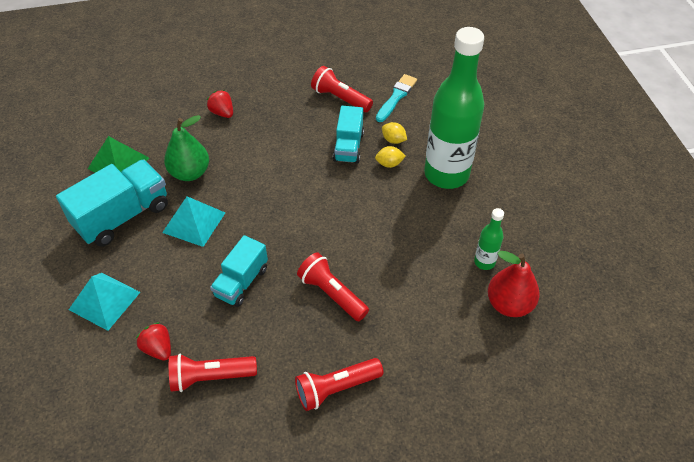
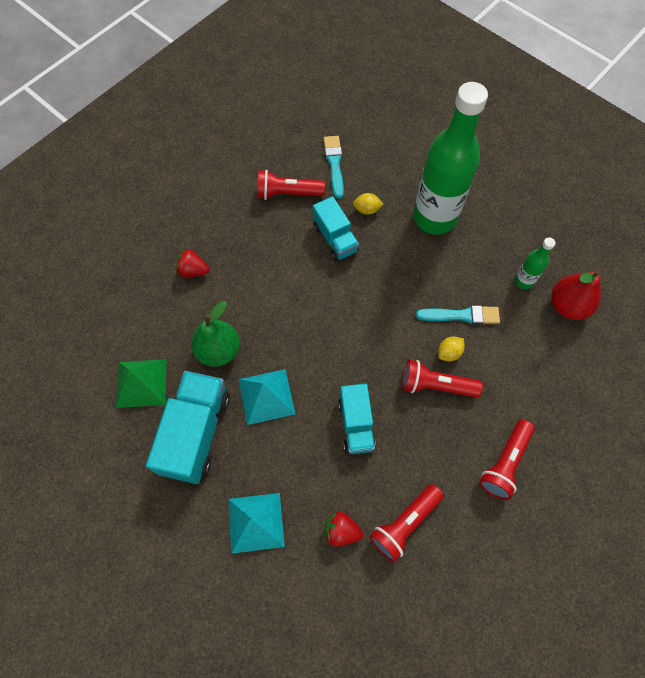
camera: 35 degrees left, 15 degrees up
(389, 164) = (382, 235): yellow lemon -> yellow lemon (449, 353)
(403, 256) = (461, 315): none -> turquoise brush

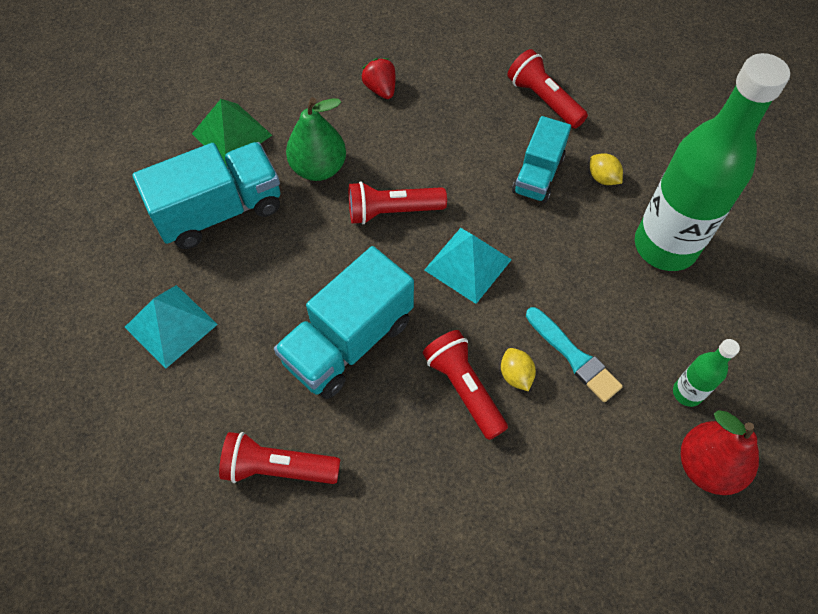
camera: 50 degrees right, 5 degrees down
(266, 396) = (308, 240): turquoise pyramid -> turquoise pyramid (468, 264)
(334, 164) = (622, 113): turquoise brush -> none
(341, 531) = (222, 410): red strawberry -> none
(356, 424) = (349, 342): turquoise truck -> turquoise truck, size x1.59
(449, 353) = (516, 375): yellow lemon -> yellow lemon turned 60 degrees clockwise
(504, 463) = (436, 528): red flashlight -> red flashlight (392, 211)

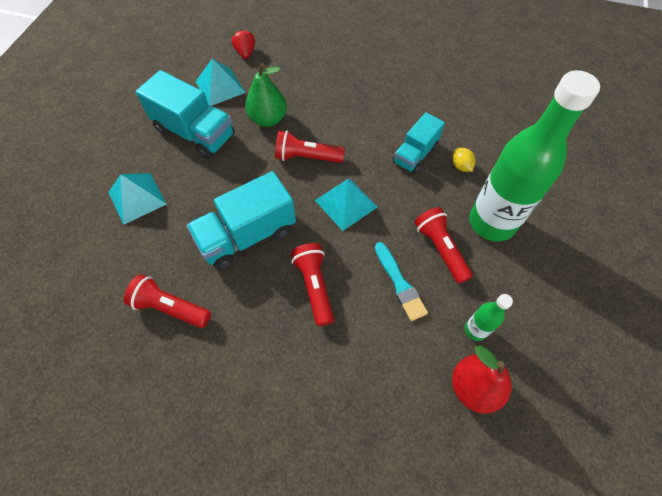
camera: 15 degrees right, 0 degrees up
(220, 211) = (195, 133): turquoise truck -> turquoise truck turned 45 degrees clockwise
(232, 134) = (220, 87): green pyramid -> turquoise pyramid
(380, 89) = (326, 77): red strawberry -> red strawberry (245, 53)
(516, 375) = (354, 286): yellow lemon -> none
(543, 100) = (435, 106): red flashlight -> red flashlight (440, 249)

